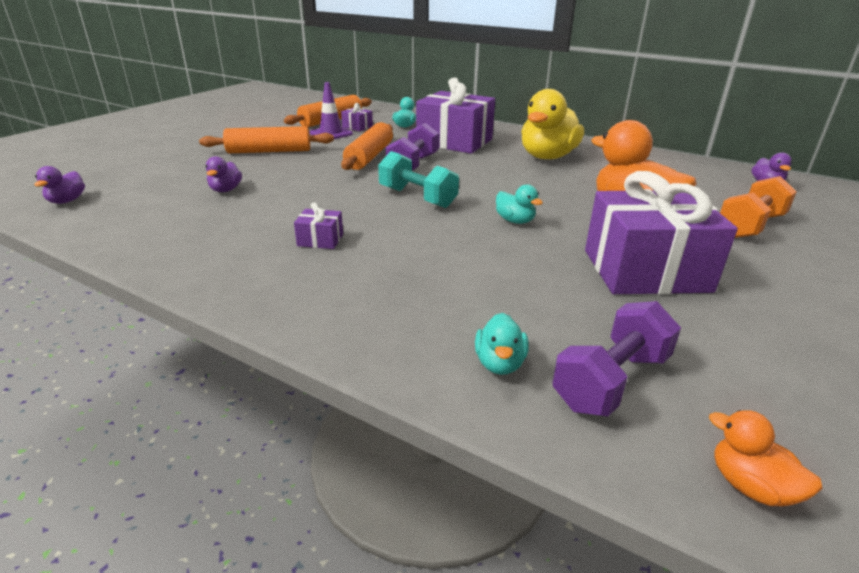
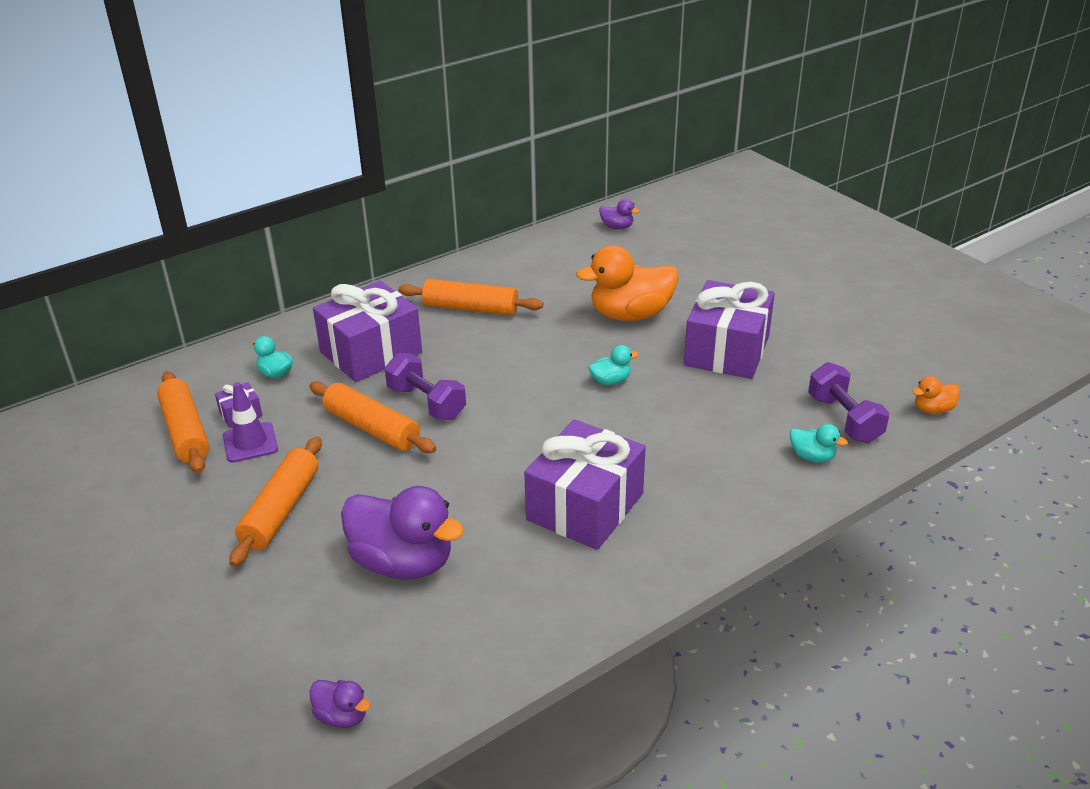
camera: 65 degrees left, 5 degrees up
(226, 190) = (403, 562): purple duck -> purple duck, size x2.17
(320, 240) = (585, 507): purple gift -> purple gift, size x2.42
(417, 197) = (522, 423): turquoise dumbbell -> none
(547, 157) = (470, 308): yellow duck -> orange rolling pin
(749, 226) = (684, 274): orange dumbbell -> none

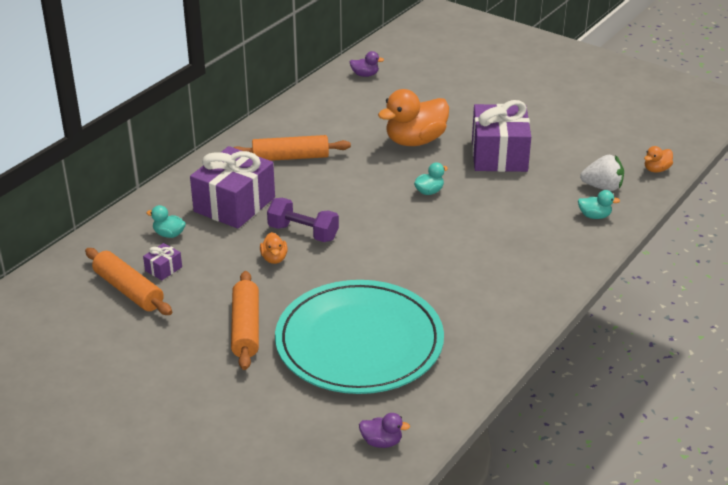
camera: 20 degrees left, 0 degrees up
(250, 442) = (187, 287): purple traffic cone -> none
(372, 428) = (274, 258): orange rolling pin -> orange duck
(403, 562) = (359, 342): purple duck -> turquoise plate
(585, 507) = (462, 279): purple gift -> none
(844, 419) = (602, 187): purple dumbbell -> white strawberry

